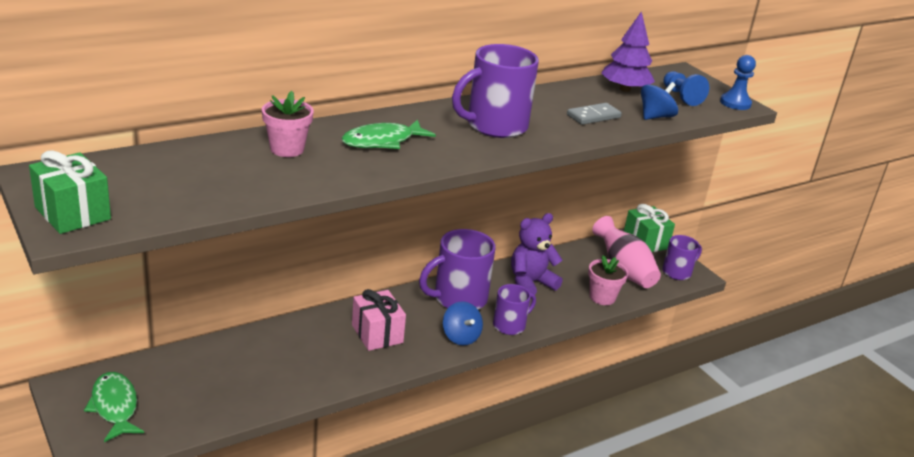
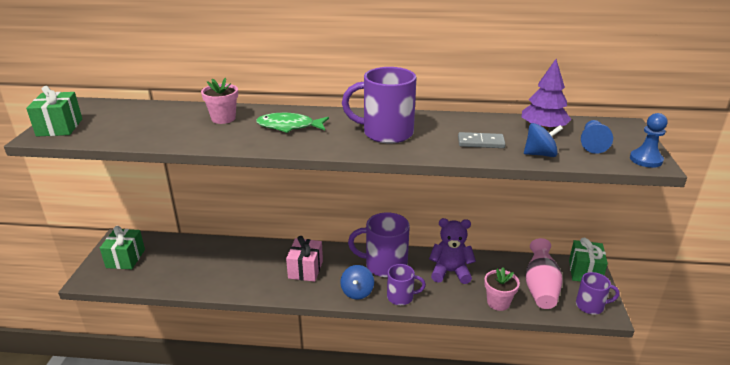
camera: 40 degrees right, 0 degrees up
(115, 406) = (125, 258): green fish -> green gift

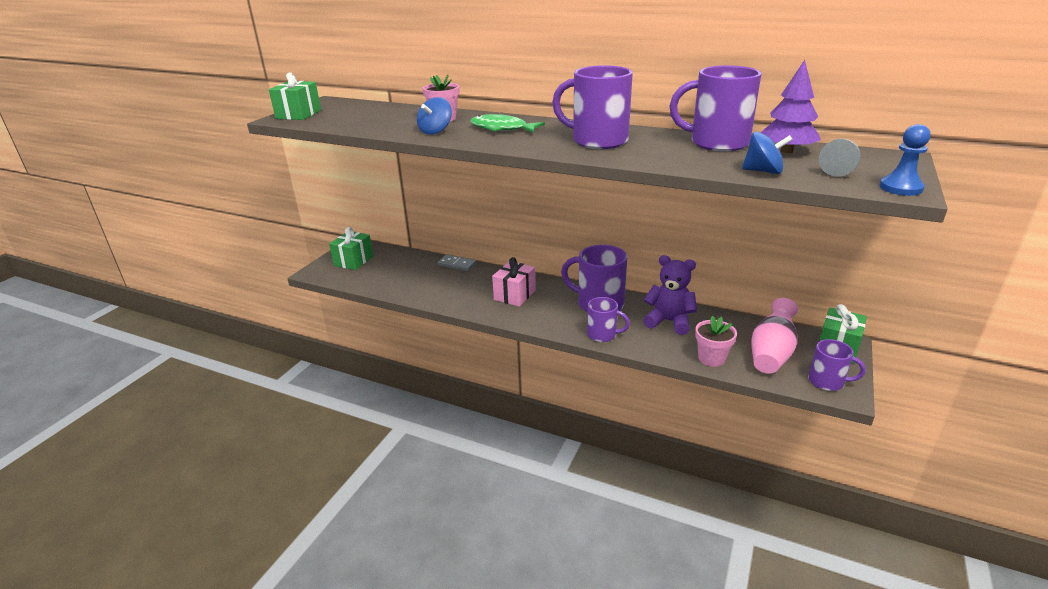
camera: 20 degrees right, 0 degrees up
(357, 292) = (558, 322): blue spinning top -> blue spinning top (435, 131)
(481, 142) = (699, 156): grey domino -> grey domino (457, 264)
(485, 125) = (717, 143): none -> purple mug
(592, 144) = (839, 169): blue pawn -> grey pawn

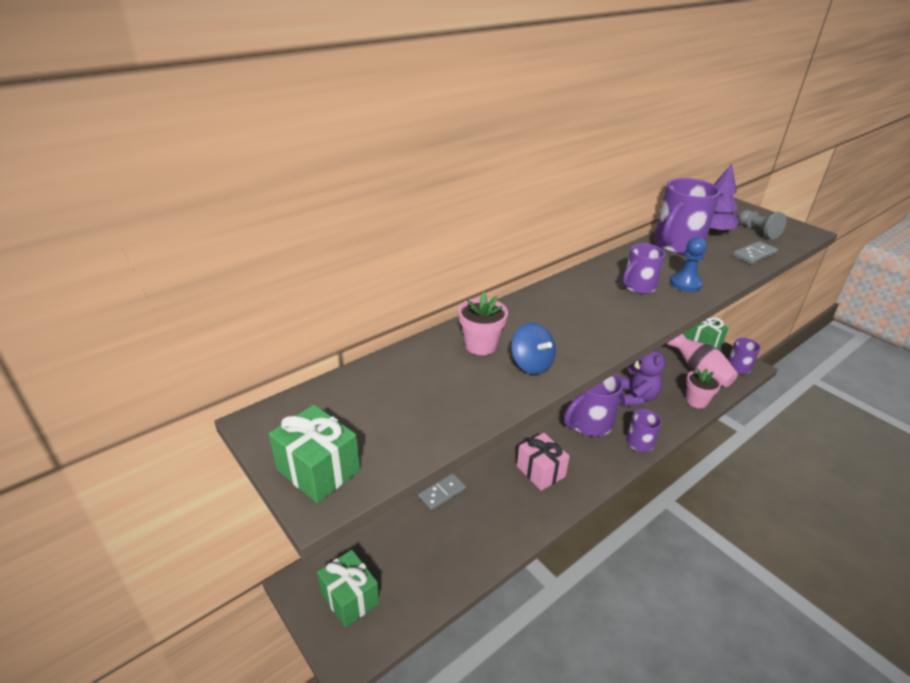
camera: 65 degrees left, 5 degrees up
(502, 129) = (557, 321): green fish -> none
(597, 141) = (638, 287): purple mug -> purple mug, size x0.59
(669, 321) = (636, 397): purple teddy bear -> purple teddy bear turned 135 degrees clockwise
(763, 171) = (754, 255): blue spinning top -> grey domino
(900, 188) = (801, 231): blue pawn -> blue pawn (685, 284)

